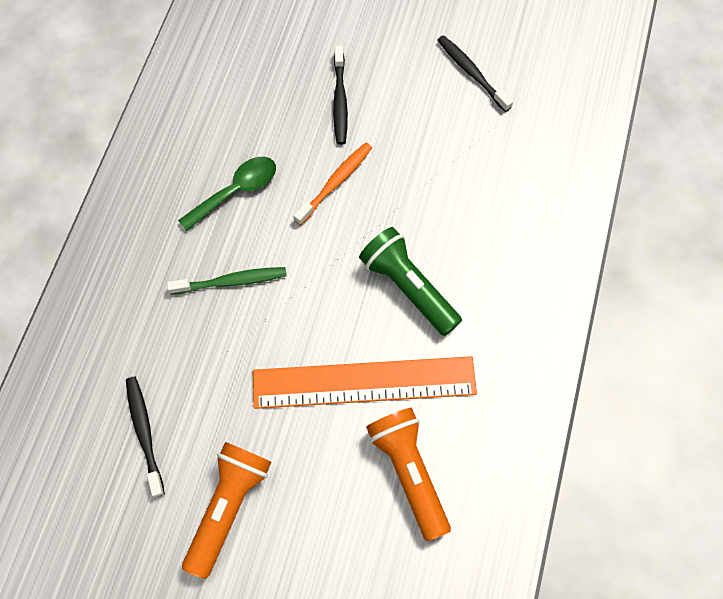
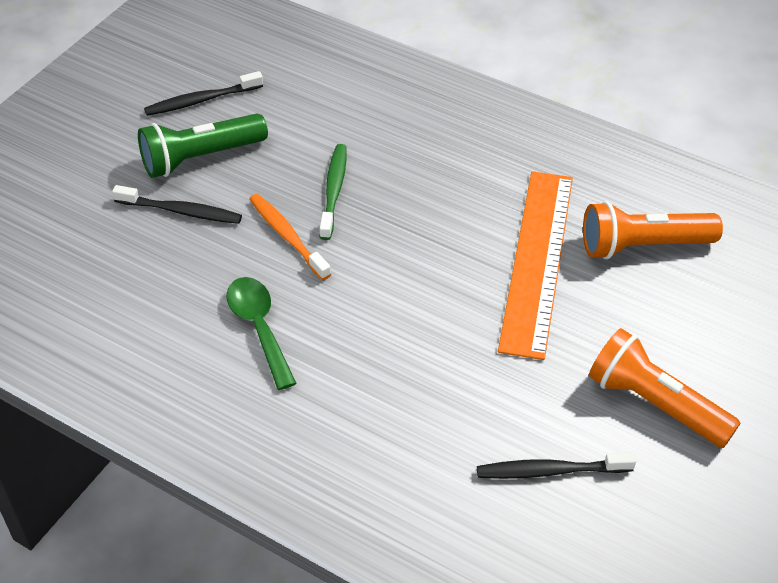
camera: 75 degrees left, 20 degrees down
(231, 281) = (378, 353): green toothbrush -> green toothbrush (334, 190)
(408, 287) = (438, 203): green flashlight -> green flashlight (200, 158)

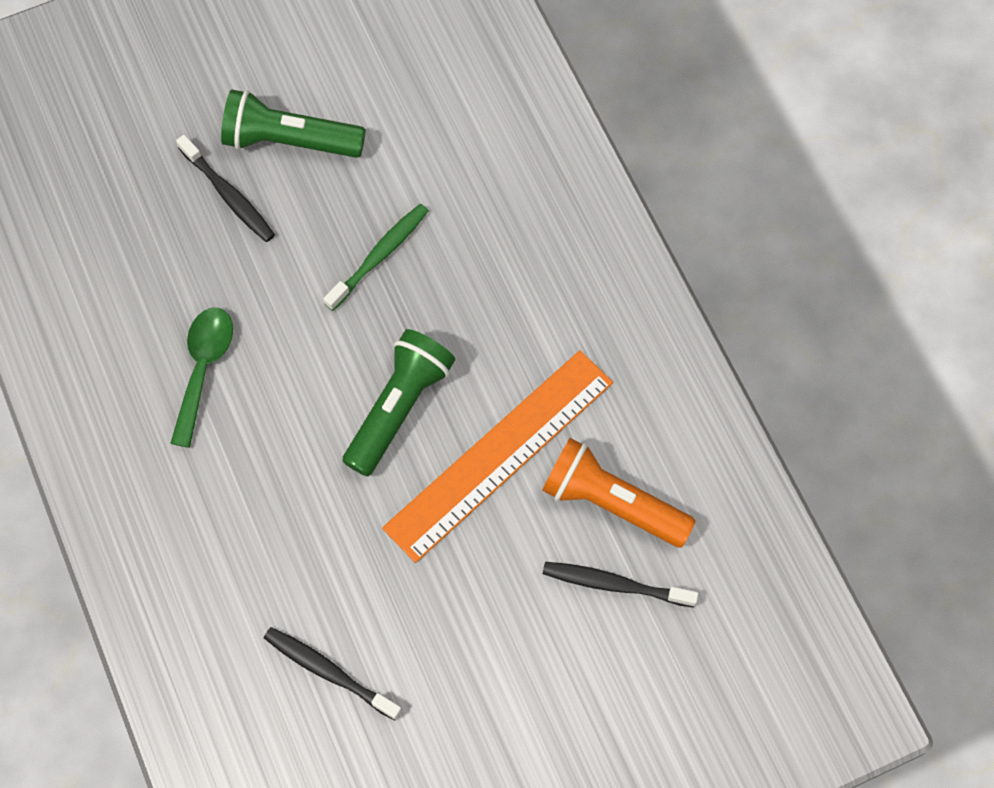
camera: 35 degrees right, 20 degrees up
(201, 100) = (340, 67): black toothbrush -> black toothbrush (614, 584)
(287, 236) = (299, 283): orange toothbrush -> none
(436, 272) = (399, 407): none -> green flashlight
(654, 404) = (472, 670): orange flashlight -> none

